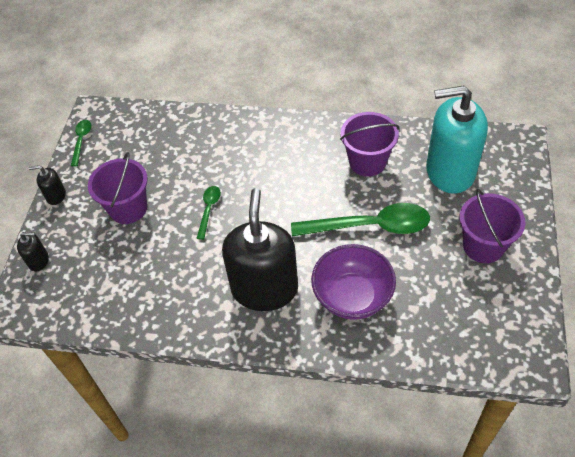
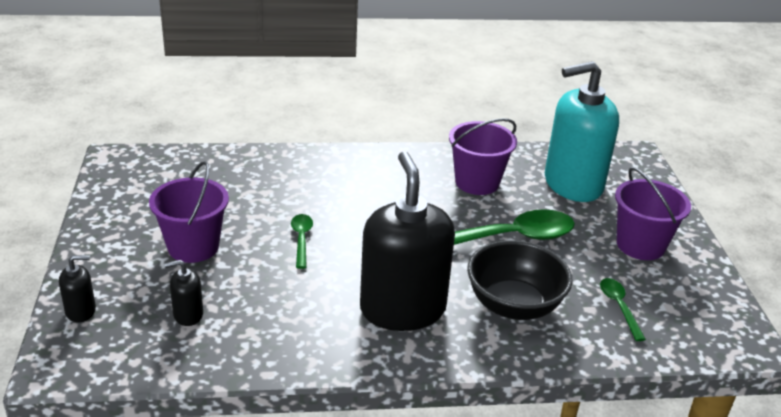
camera: 20 degrees left, 20 degrees down
(56, 196) = (87, 242): black soap dispenser -> black soap dispenser (188, 314)
(81, 141) = (107, 186): green spoon -> green spoon (619, 307)
(352, 296) = (514, 305): purple bowl -> black bowl

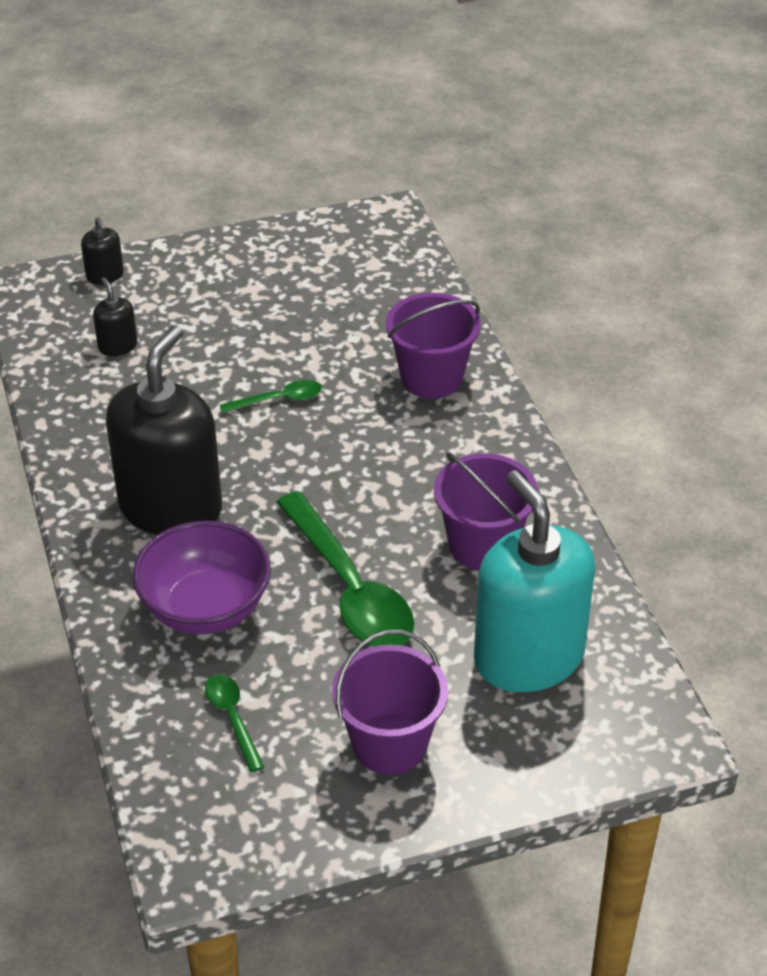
camera: 80 degrees right, 10 degrees up
(193, 247) = (234, 320): purple bucket -> purple bucket (431, 378)
(402, 309) = (171, 507): black soap dispenser -> black soap dispenser turned 45 degrees counterclockwise
(514, 305) = (205, 608): black bowl -> purple bowl
(619, 307) = (232, 718): green spoon -> green spoon turned 90 degrees counterclockwise

